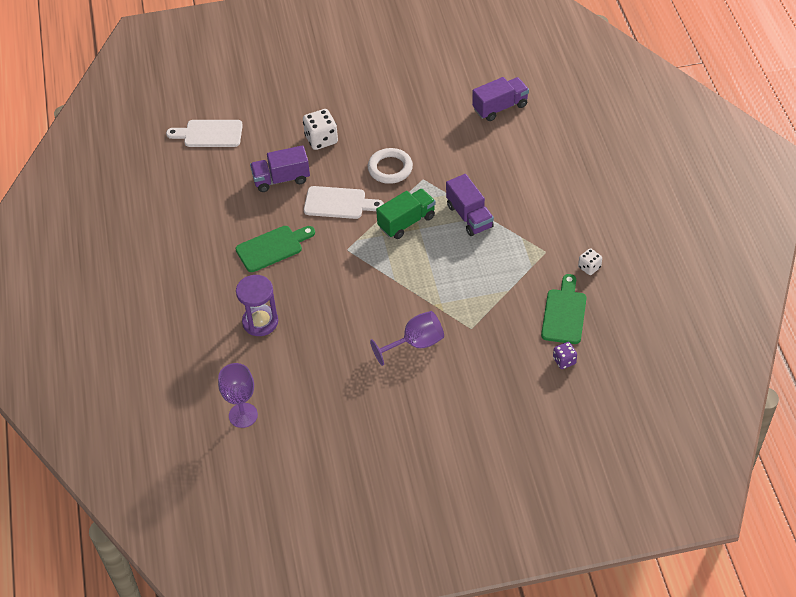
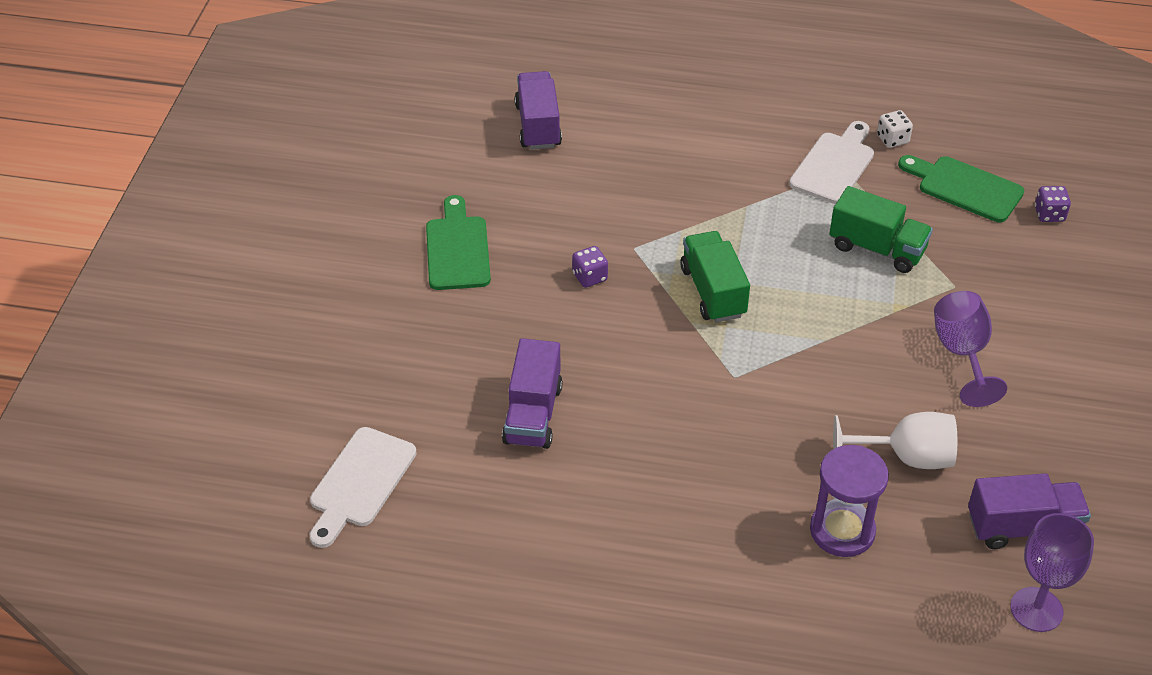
camera: 70 degrees left, 5 degrees down
(272, 248) = (683, 469): green cutting board -> green cutting board (457, 249)
(321, 139) = (473, 338): white dice -> none
(324, 336) = (906, 457): none -> white goblet
(338, 203) = (629, 358): white cutting board -> white cutting board (834, 165)
(390, 168) = (589, 277): white ring -> purple dice
(469, 216) = (738, 222): purple truck -> purple truck (1022, 527)
(483, 284) = (877, 248): none -> green truck

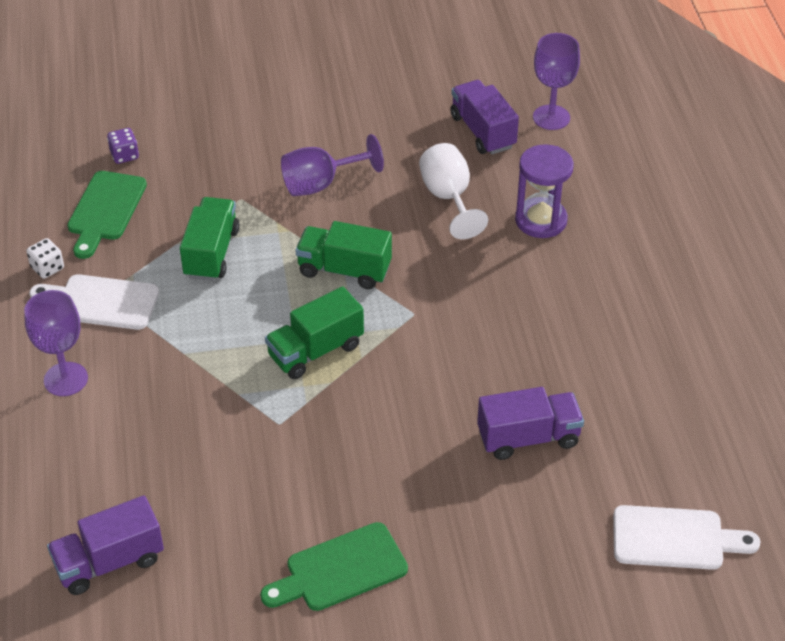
camera: 110 degrees left, 0 degrees up
(589, 277) = (334, 446): purple dice -> none
(745, 131) = (66, 379): none -> purple goblet
(818, 339) = (344, 270): none -> green truck

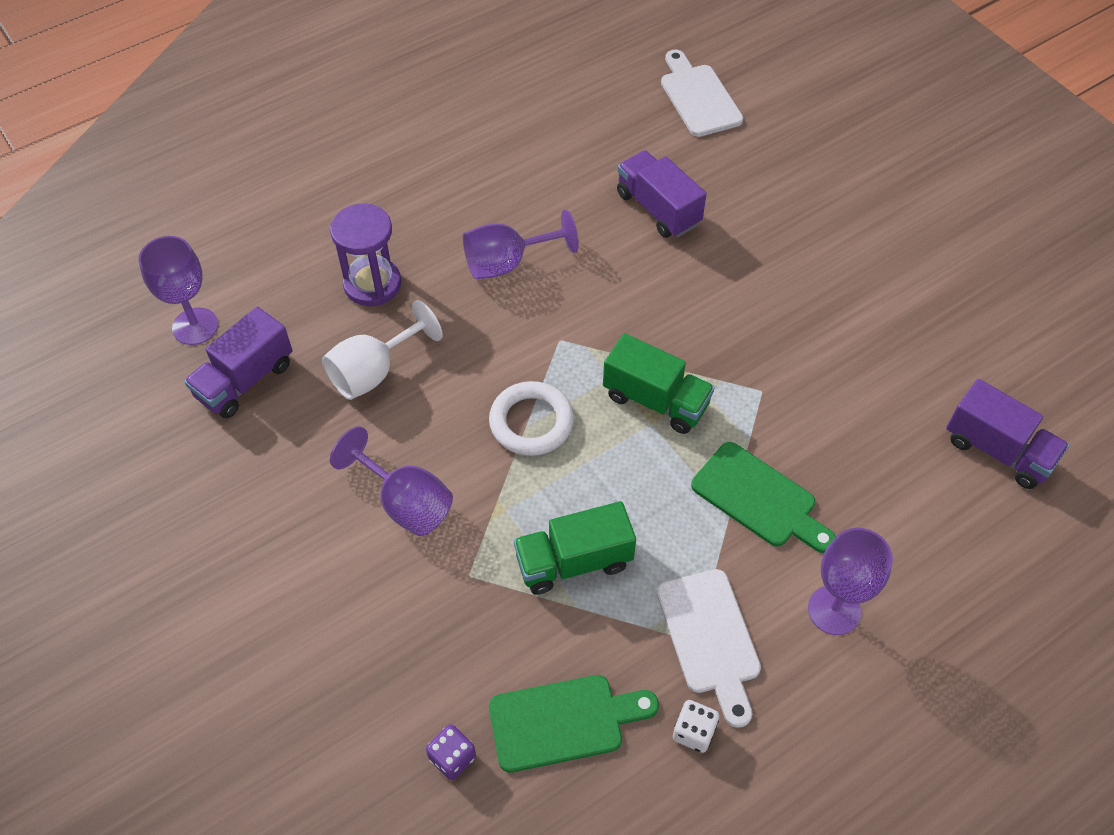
camera: 115 degrees left, 10 degrees up
(340, 570) = (877, 283): green cutting board -> green cutting board (759, 498)
(344, 270) = (531, 422): green truck -> white ring
(518, 308) = (507, 263): none -> purple goblet

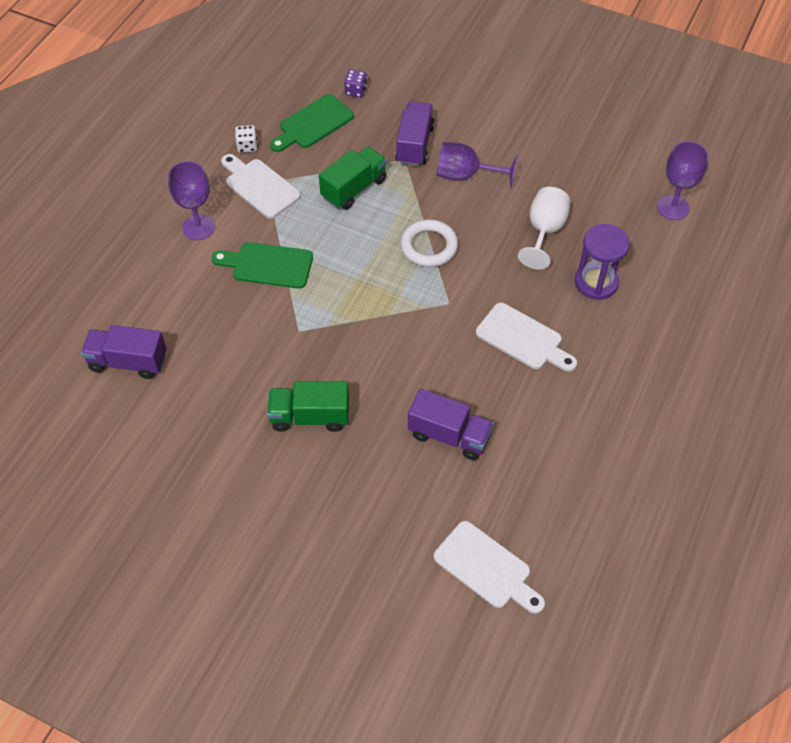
camera: 150 degrees right, 0 degrees up
(245, 380) = (612, 193): purple truck -> purple truck (414, 144)
(507, 263) = (523, 339): purple goblet -> white cutting board
(655, 400) = (362, 293): green truck -> green truck (310, 416)

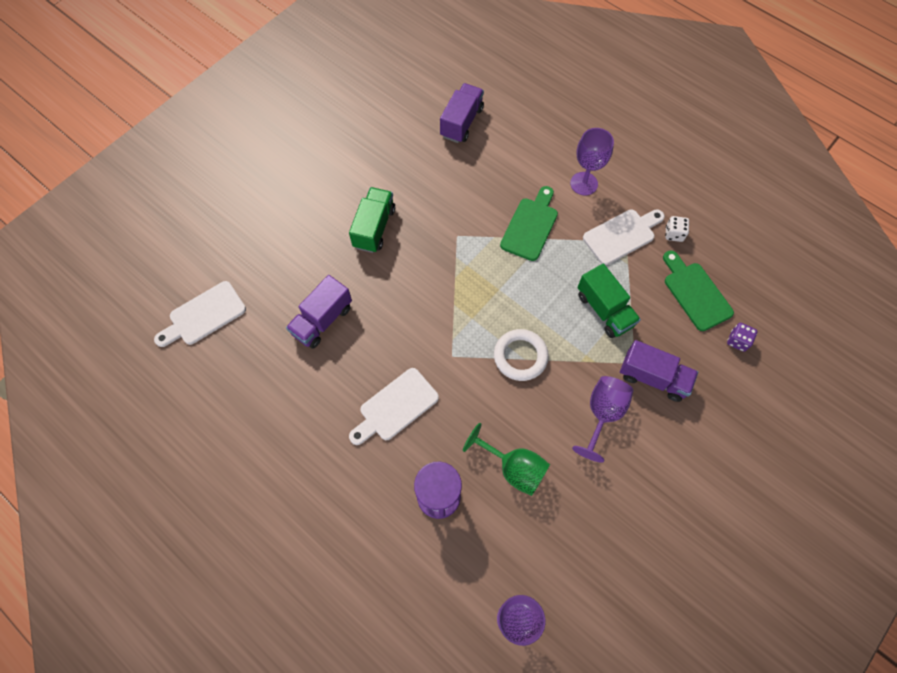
camera: 105 degrees right, 10 degrees up
(544, 231) = (513, 468): white goblet -> green goblet

